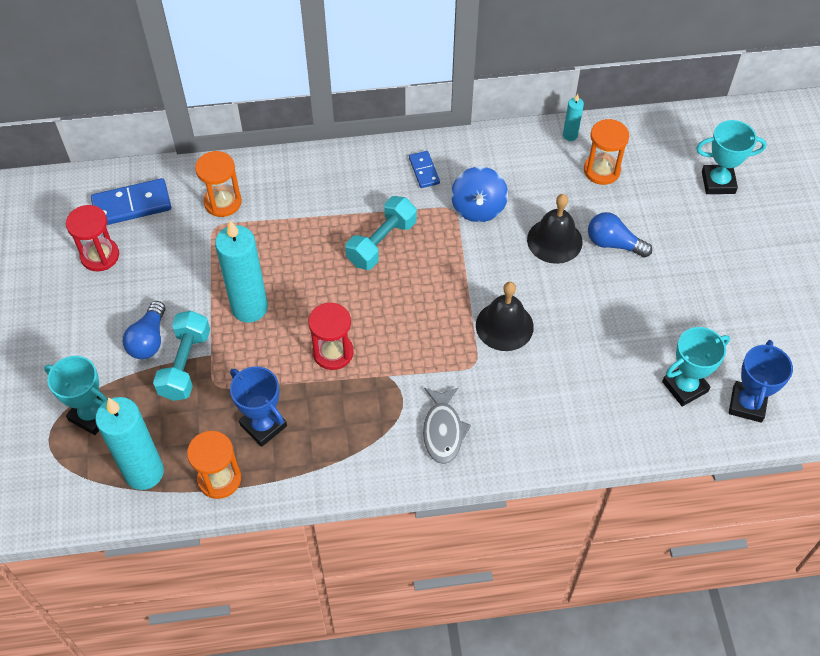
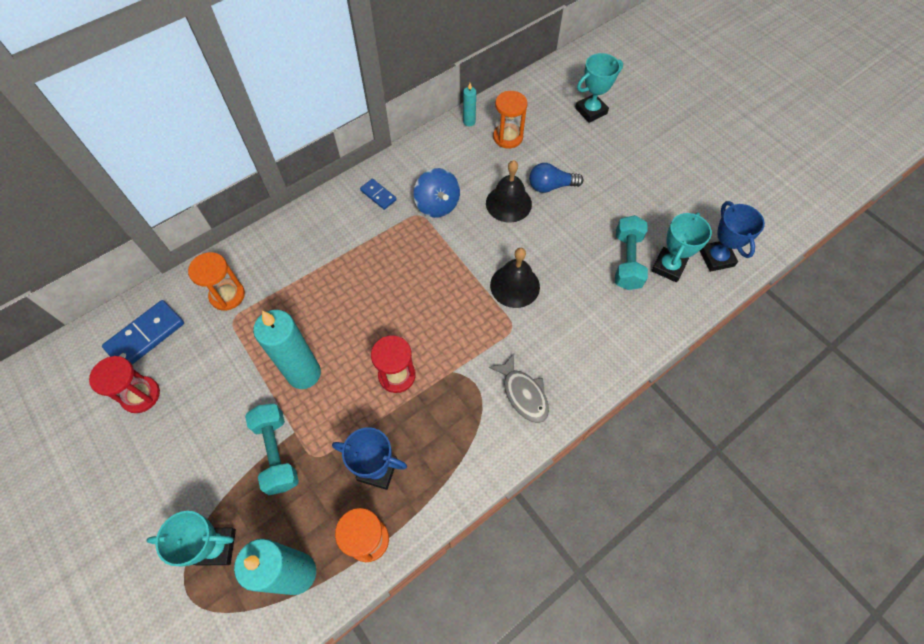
camera: 30 degrees left, 5 degrees up
(149, 340) = (230, 448): blue light bulb -> none
(382, 243) = (380, 266): turquoise dumbbell -> turquoise dumbbell (627, 261)

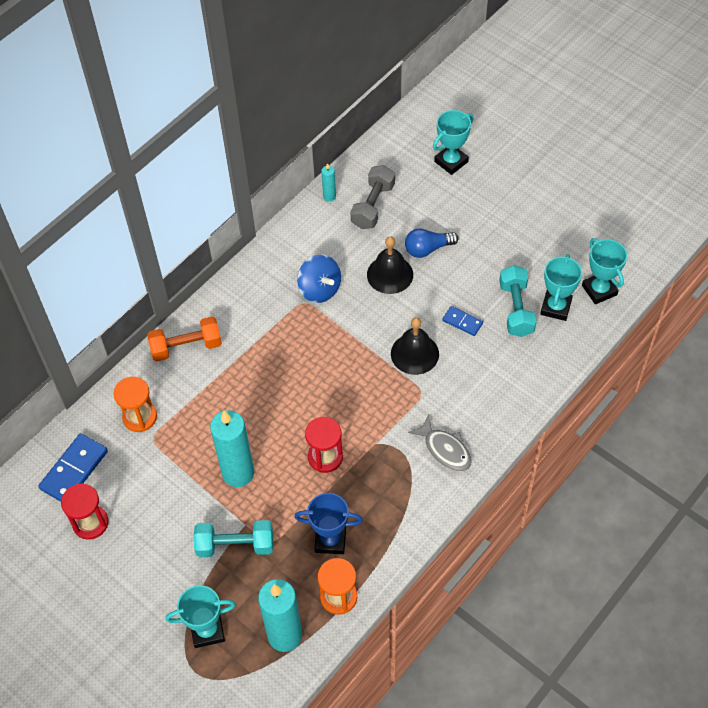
camera: 10 degrees left, 5 degrees down
(277, 453) = (235, 545): turquoise dumbbell -> turquoise dumbbell turned 60 degrees counterclockwise
(294, 235) = (186, 347): none -> orange dumbbell
(378, 195) = (258, 290): blue domino -> blue domino (462, 322)
(508, 137) = (373, 206): orange hourglass -> grey dumbbell
(716, 258) = (599, 290): blue trophy -> turquoise trophy

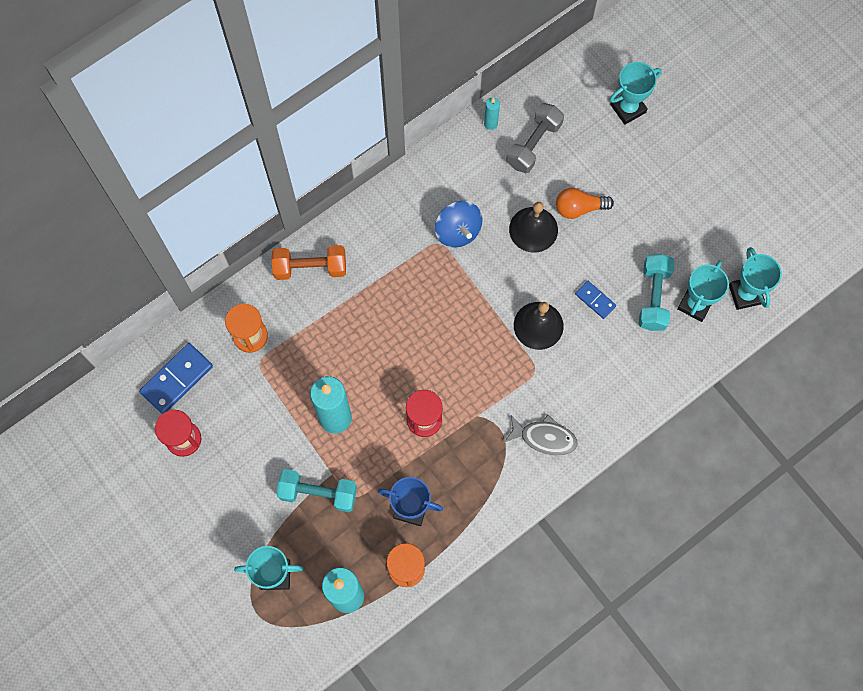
camera: 10 degrees right, 15 degrees up
(427, 249) = (579, 208): blue light bulb -> orange light bulb
(445, 449) = (544, 437): grey fish -> grey fish turned 45 degrees counterclockwise

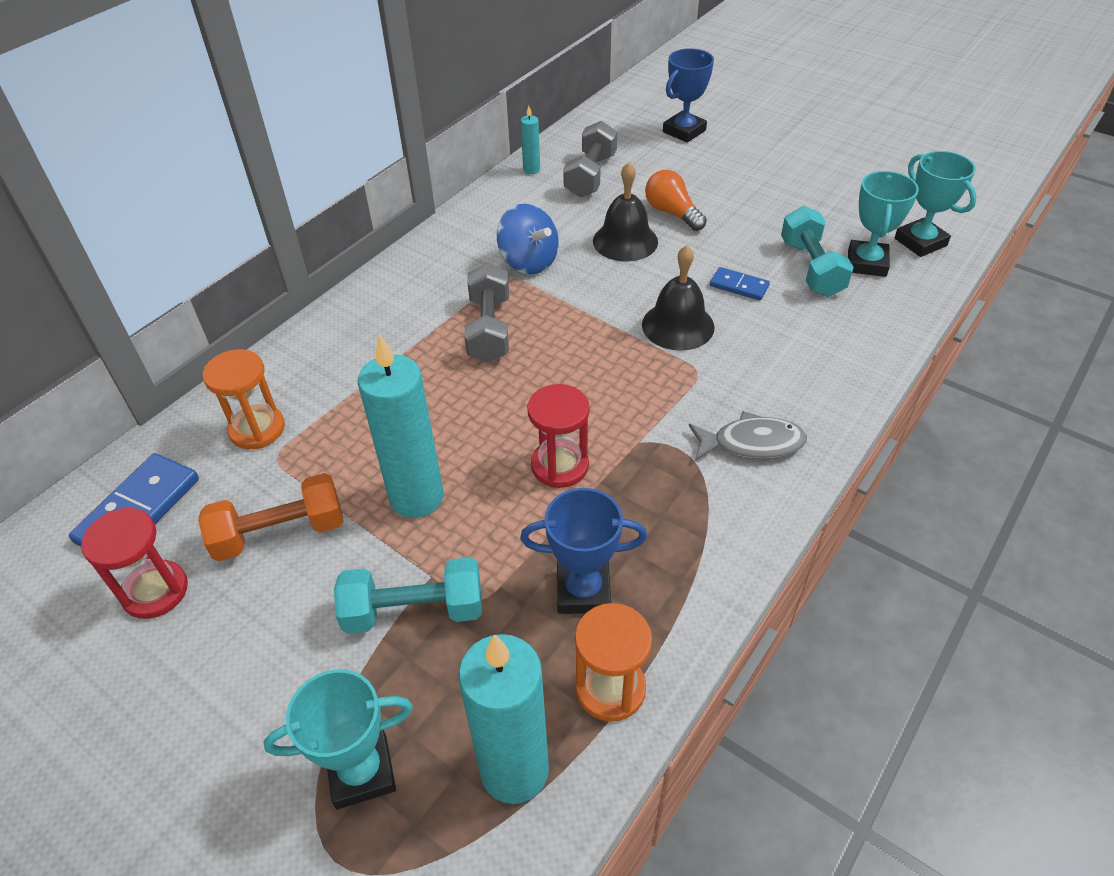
camera: 15 degrees left, 25 degrees down
(310, 268) = (335, 336): orange dumbbell -> orange dumbbell (280, 532)
(413, 291) = (489, 329): none -> grey dumbbell
(579, 208) = (672, 213): orange light bulb -> orange light bulb turned 75 degrees clockwise
(628, 108) = (684, 131): turquoise trophy -> blue trophy

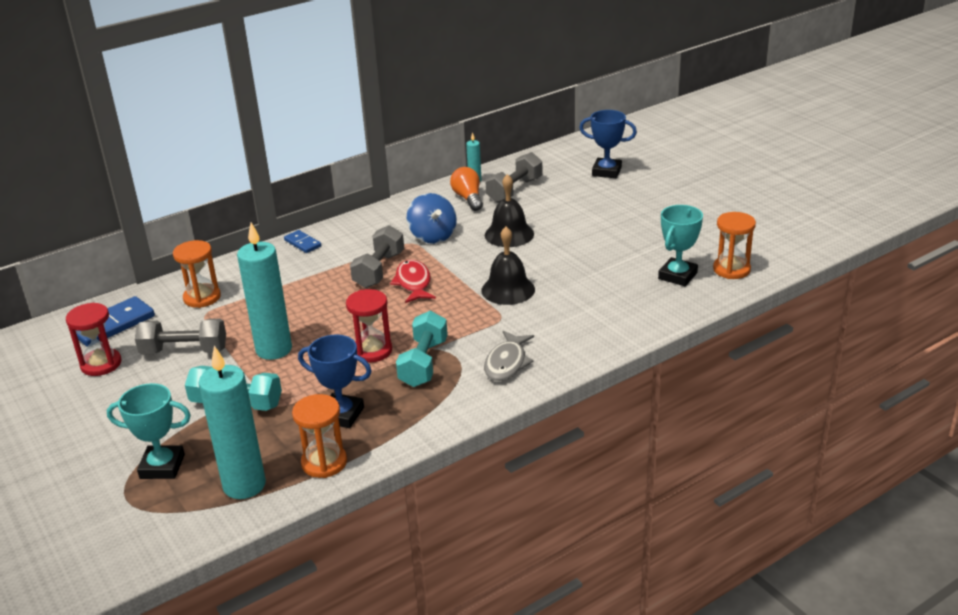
camera: 20 degrees right, 15 degrees down
(280, 532) = (184, 351): orange dumbbell -> grey dumbbell
(548, 341) = (413, 283): none -> red fish
(672, 213) = (556, 222): orange light bulb -> orange light bulb (468, 198)
(684, 131) = (606, 172): blue trophy -> blue trophy turned 45 degrees clockwise
(739, 286) = (570, 274): blue domino -> blue domino (303, 243)
(752, 443) = (507, 363): grey fish -> grey fish turned 90 degrees clockwise
(811, 268) = (633, 272): turquoise dumbbell -> turquoise dumbbell (424, 363)
(920, 242) = (731, 269): turquoise trophy -> orange hourglass

